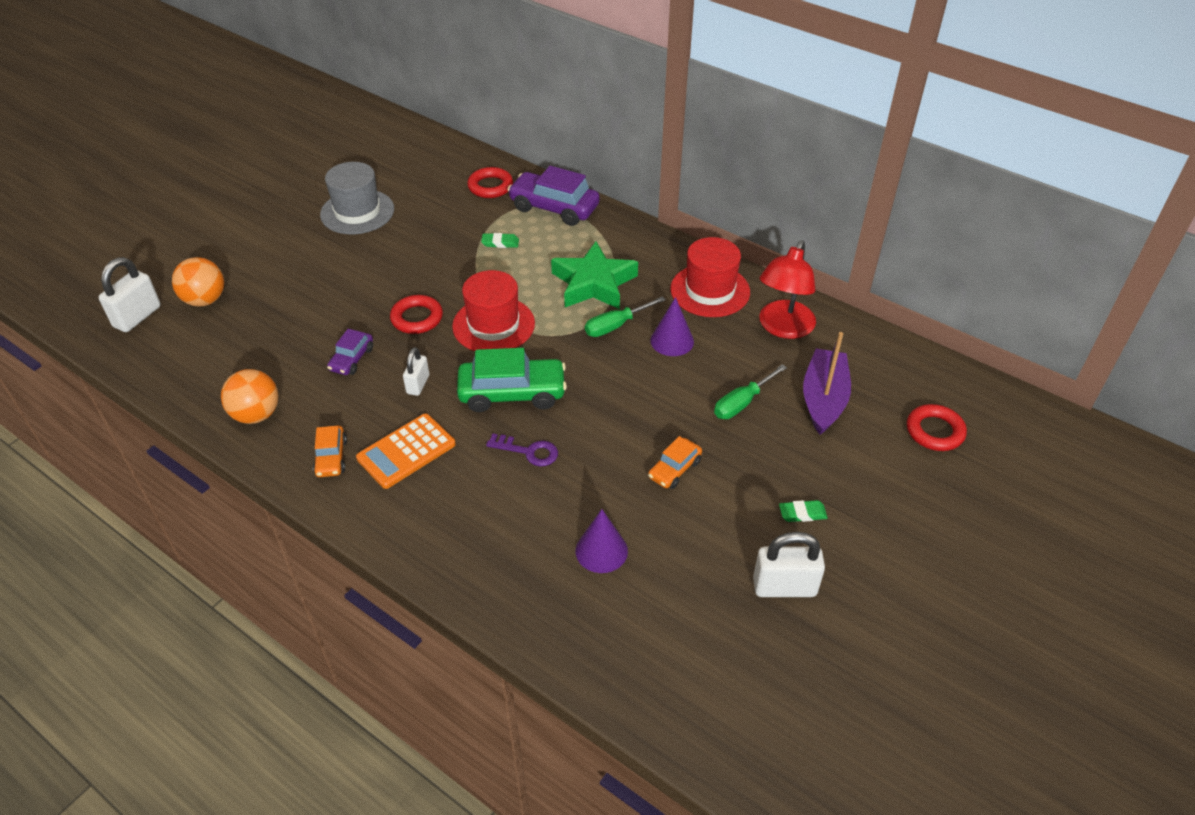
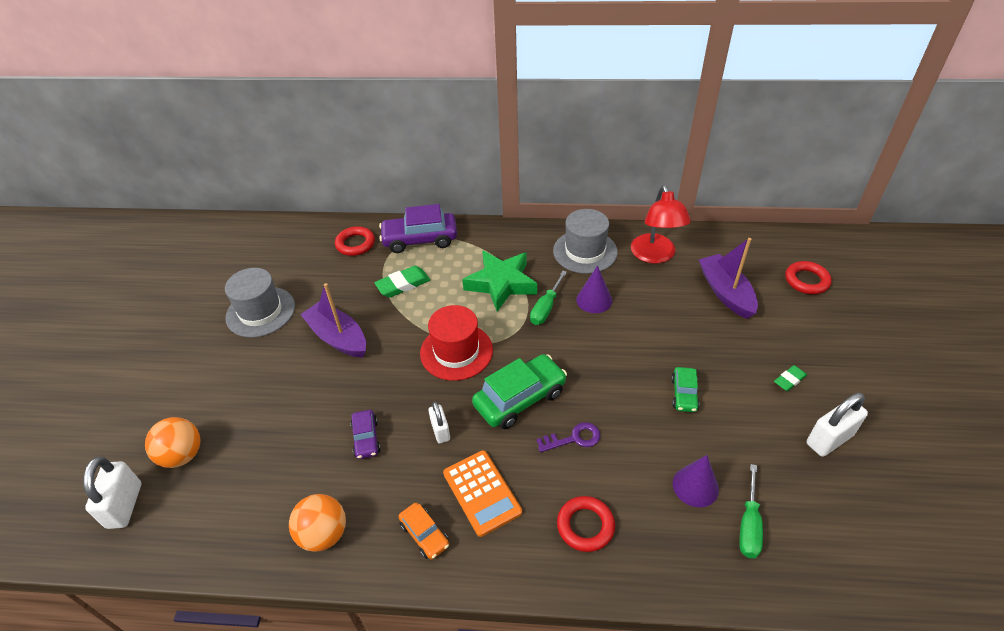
camera: 30 degrees left, 0 degrees up
(402, 264) = (338, 337): none -> purple boat
(406, 451) = (482, 492): orange calculator -> orange calculator turned 45 degrees counterclockwise
(417, 318) = (390, 376): red ring -> red ring (585, 526)
(500, 243) = (403, 284): green eraser -> green eraser, size x1.63
(674, 469) = (684, 394): orange car -> green car
(710, 290) = (585, 251): red hat -> grey hat
(741, 403) = (680, 322): green screwdriver -> green screwdriver (749, 525)

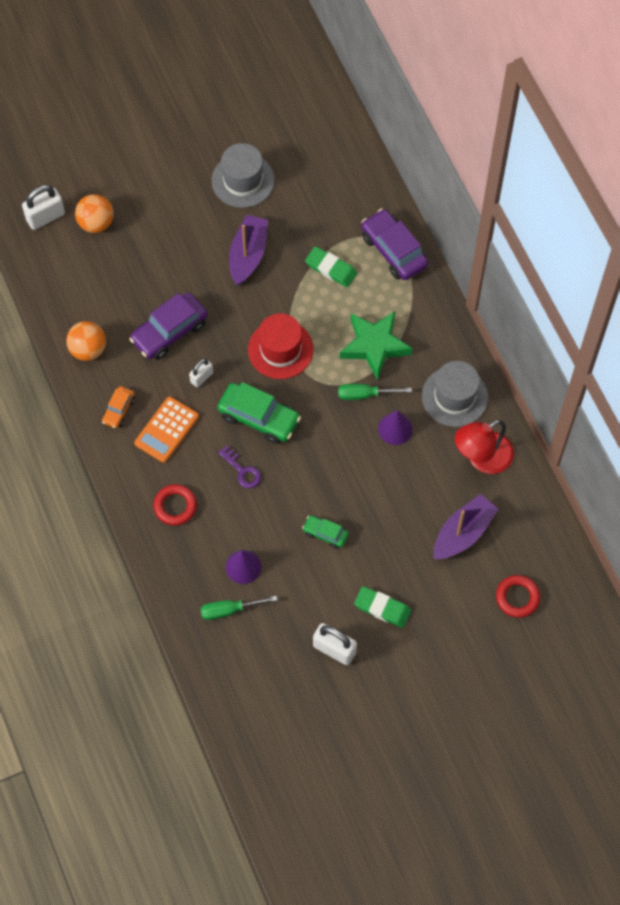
camera: 60 degrees right, 20 degrees up
(355, 244) = (358, 201): red ring -> none
(366, 438) = (169, 332): purple car -> purple car, size x1.84
(684, 394) = (325, 534): green car -> green car turned 45 degrees clockwise
(789, 380) = (382, 608): green eraser -> green eraser, size x1.63

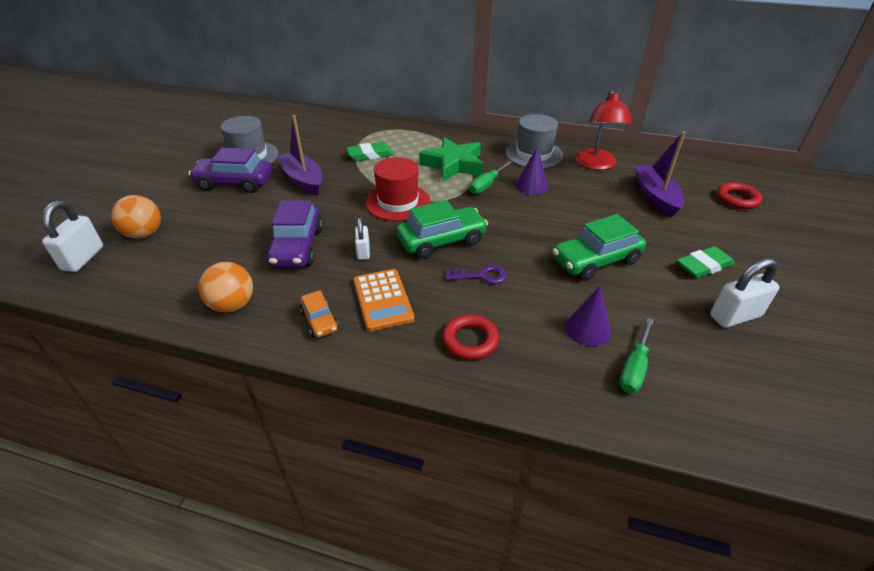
camera: 50 degrees left, 25 degrees down
(325, 534) = (596, 261): green car -> green car, size x1.84
(393, 250) = (395, 130): purple car -> purple car (234, 183)

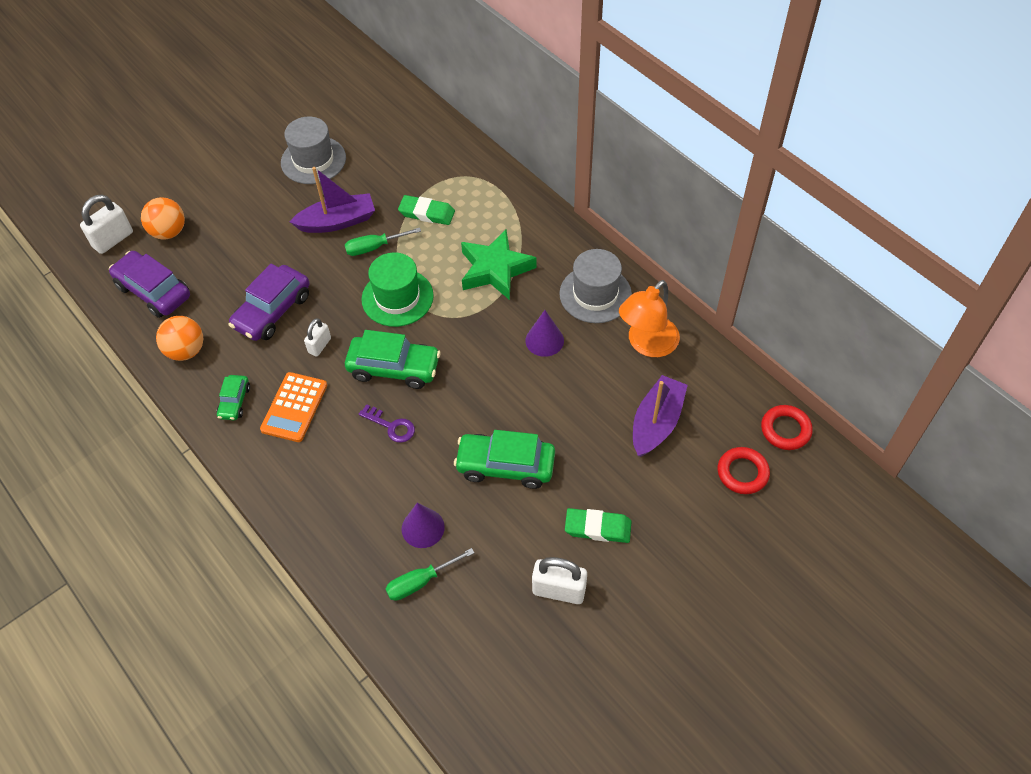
camera: 35 degrees right, 15 degrees up
(234, 183) = (276, 197): purple car -> purple car (153, 291)
(303, 180) = (337, 222): purple boat -> purple boat turned 75 degrees clockwise
(320, 320) = (235, 402): orange car -> green car
(398, 202) = (397, 297): red hat -> green hat
(470, 340) = (325, 484): red ring -> red ring (785, 430)
(486, 185) = (500, 317): green screwdriver -> green screwdriver (374, 247)
(596, 164) = (647, 344): red lamp -> orange lamp

